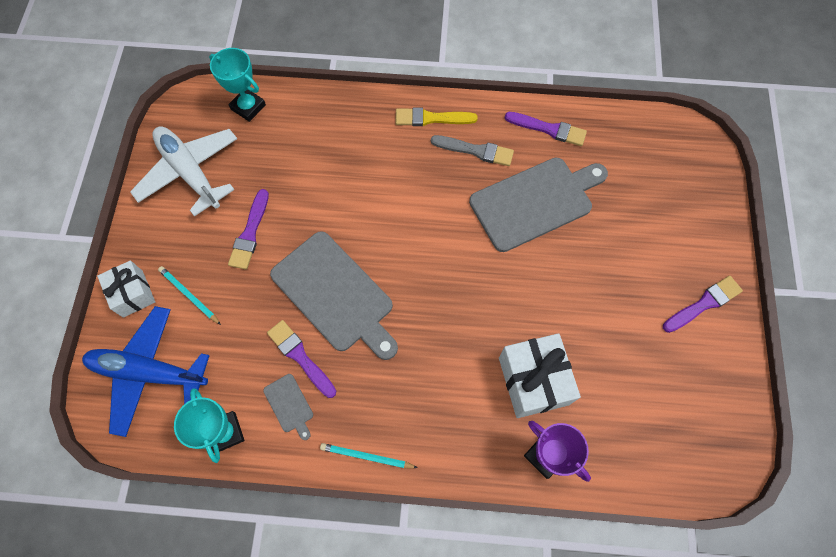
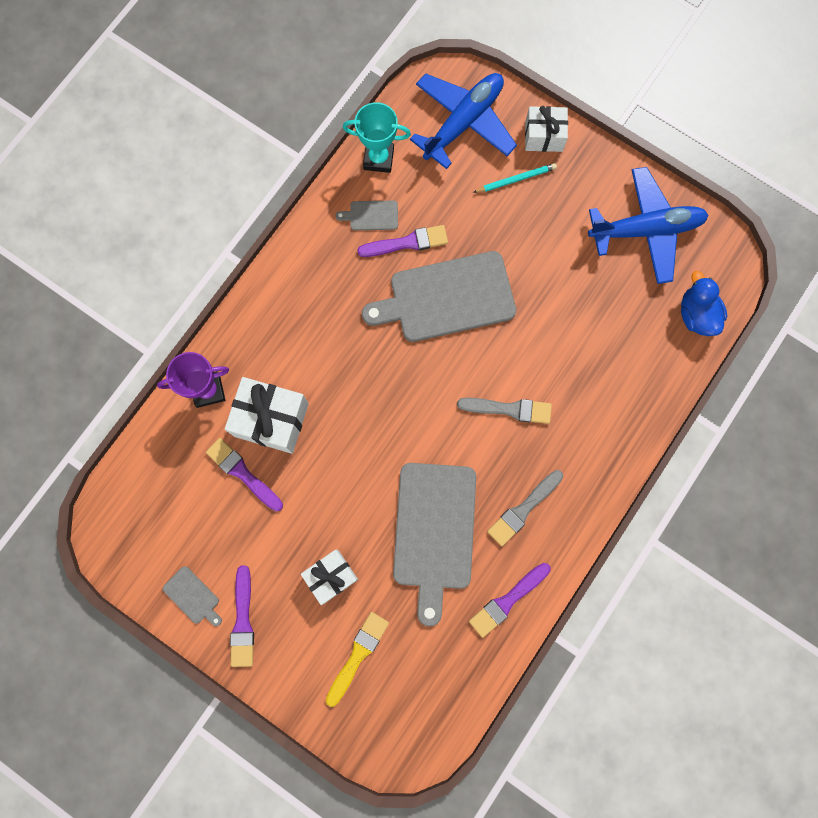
camera: 120 degrees right, 10 degrees up
(190, 172) = (645, 230): white plane -> blue plane
(248, 107) = (696, 315): turquoise trophy -> blue duck
(250, 233) = (549, 254): purple brush -> purple brush (242, 473)
(366, 457) = (294, 253): turquoise pencil -> none
(404, 198) = (509, 409): none -> grey brush
(431, 118) = (586, 487): yellow brush -> yellow brush (358, 655)
(621, 257) = (331, 576): none -> white gift
(717, 355) = (193, 596): none -> grey cutting board

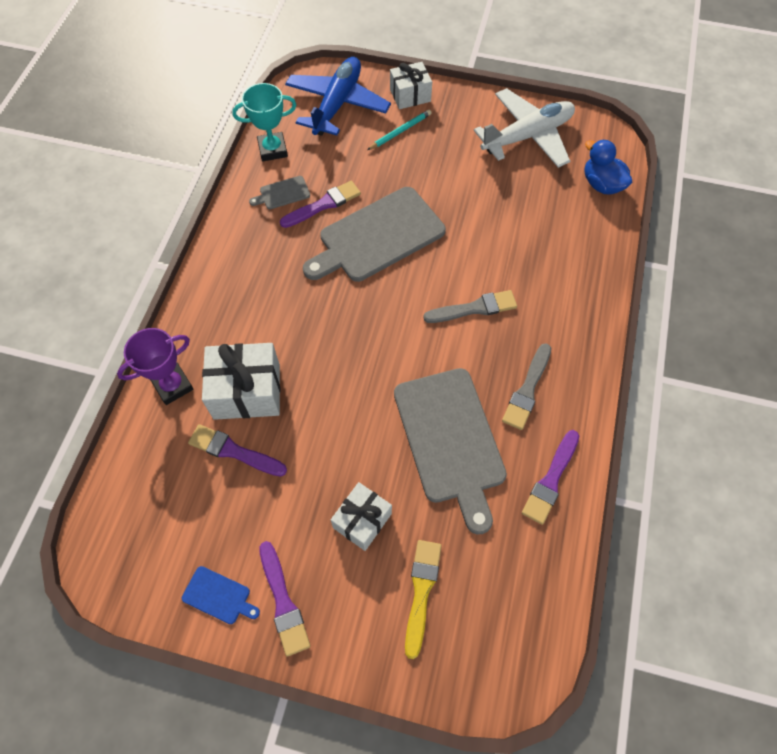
camera: 20 degrees left, 15 degrees down
(193, 596) = (218, 596): grey cutting board -> blue cutting board
(645, 230) = (527, 136): blue plane -> white plane

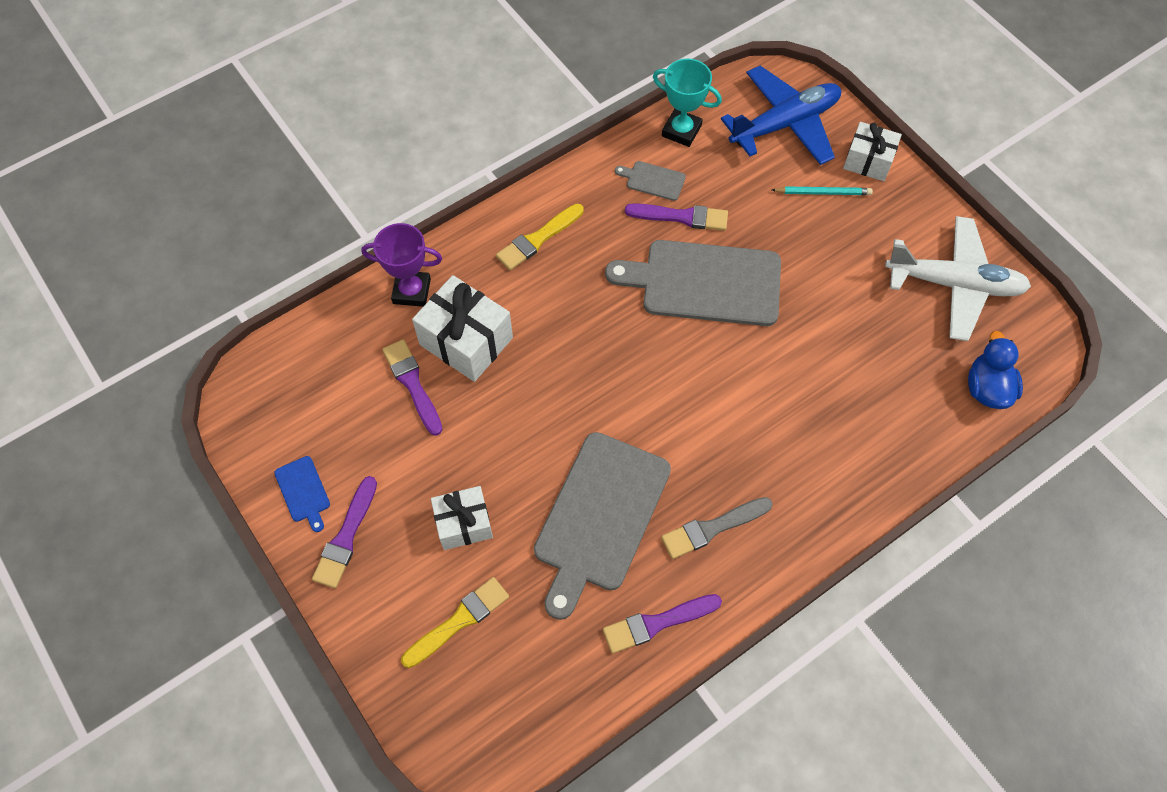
camera: 40 degrees right, 0 degrees up
(236, 285) = (538, 239): none -> yellow brush
(474, 308) = (734, 416): grey brush -> none

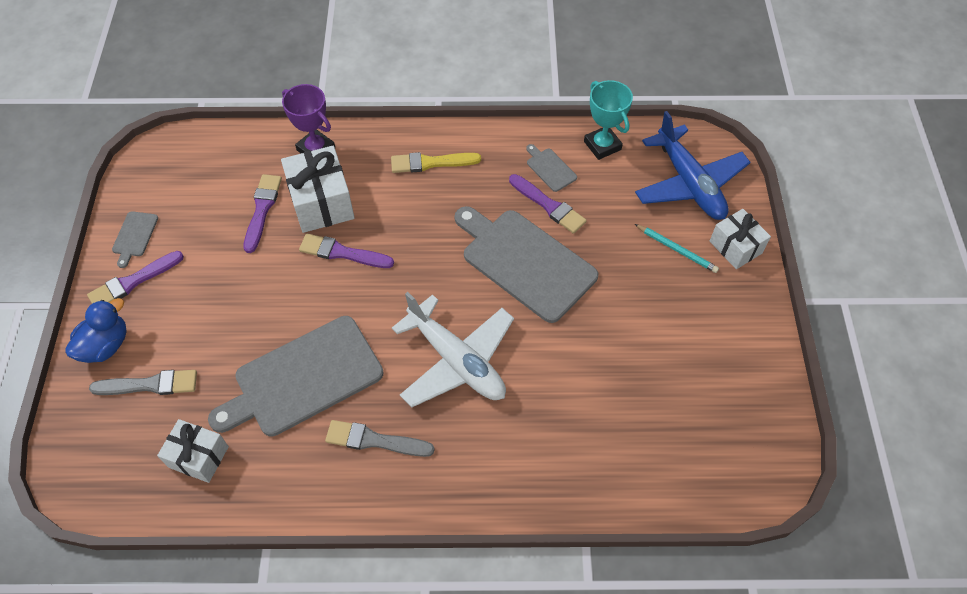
camera: 35 degrees right, 5 degrees down
(303, 491) = (134, 236): blue cutting board -> grey cutting board
(459, 620) = (150, 385): yellow brush -> grey brush
(463, 524) = (211, 322): white gift -> white gift (198, 457)
(657, 623) = (275, 480): purple brush -> purple brush (342, 253)
(784, 124) = (689, 183): blue plane -> blue plane turned 60 degrees clockwise
(954, 284) = (728, 382): white plane -> white plane (456, 360)
(987, 388) = (687, 480): blue duck -> blue duck (106, 345)

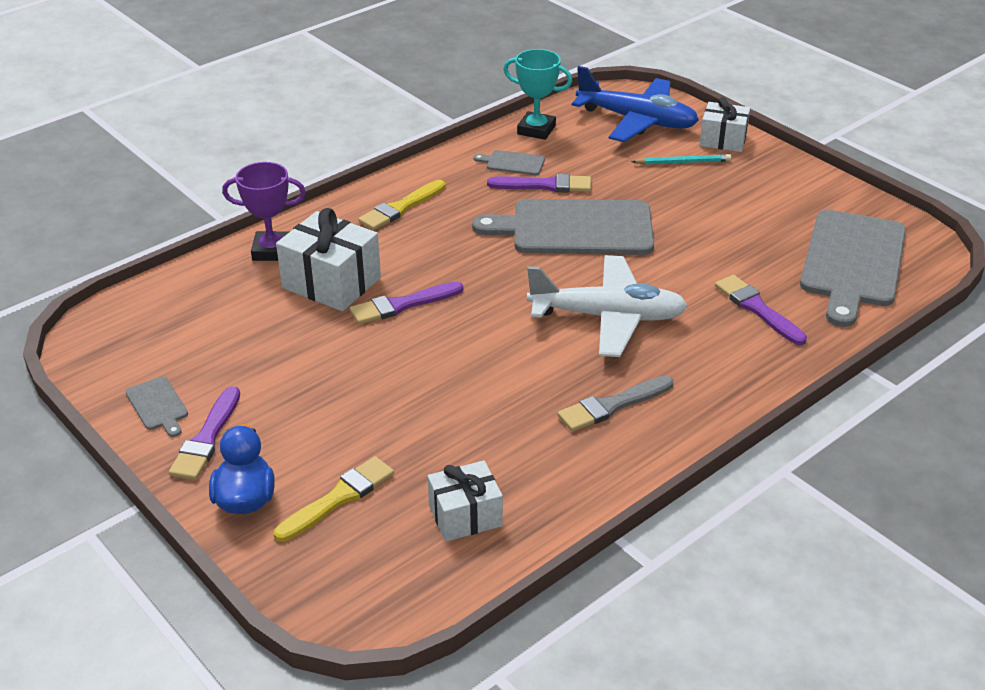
camera: 40 degrees left, 20 degrees down
(150, 385) = (338, 498): grey brush -> yellow brush
(262, 209) = (276, 317): purple brush -> purple brush (757, 309)
(303, 378) = (488, 404): grey cutting board -> grey cutting board (852, 262)

